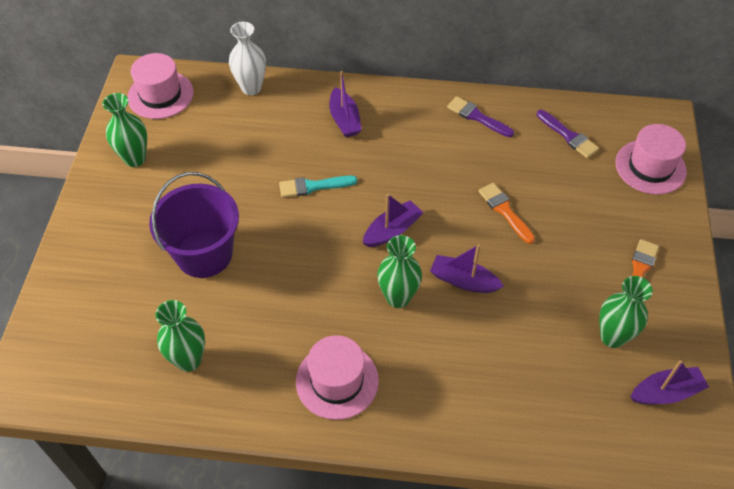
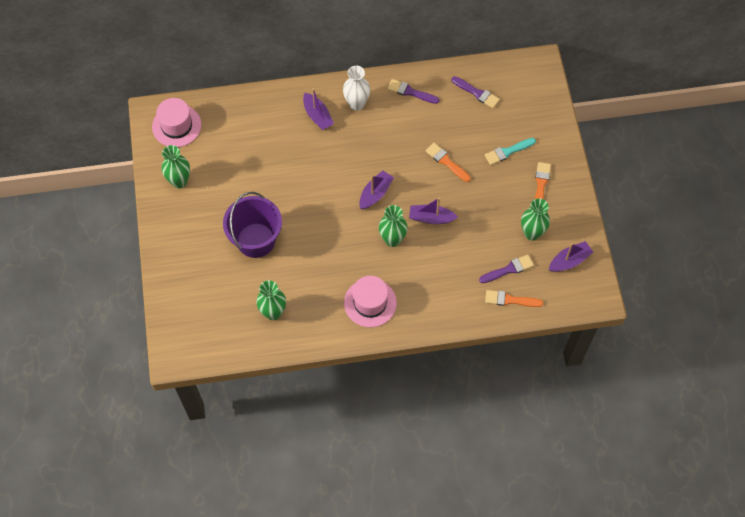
camera: 15 degrees left, 10 degrees up
(251, 88) = (241, 105): white vase -> white vase (356, 104)
(313, 186) = (312, 173): turquoise brush -> turquoise brush (507, 152)
(558, 430) = (510, 300): none -> orange brush
(565, 382) = (509, 269): none -> purple brush
(650, 167) = (536, 105): pink hat -> none

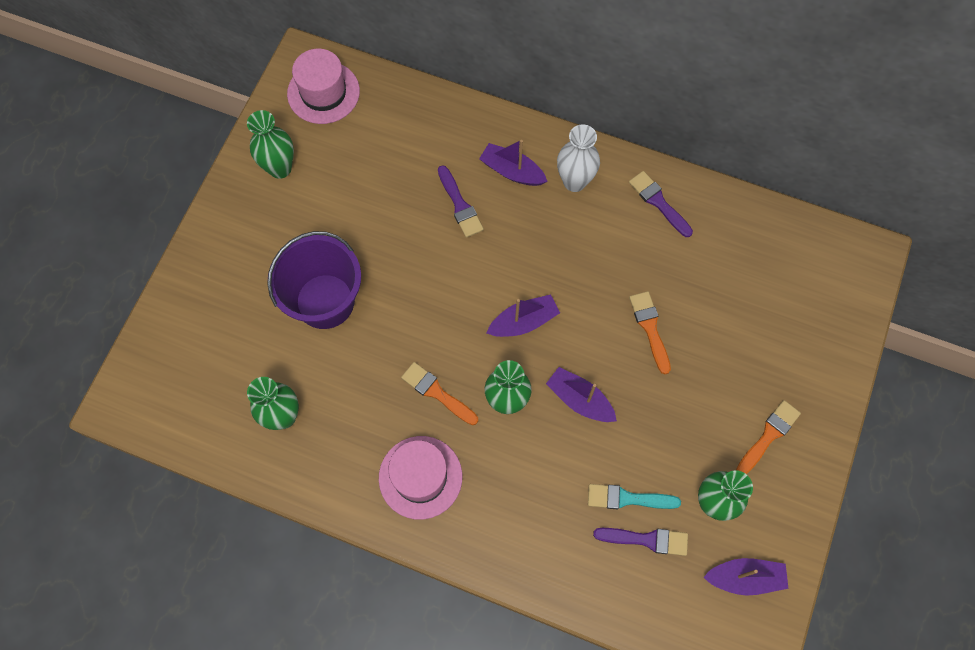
camera: 30 degrees right, 5 degrees up
(317, 116) = (512, 171): purple boat -> purple boat turned 120 degrees clockwise
(477, 93) = (752, 251): purple brush -> purple brush (460, 205)
(507, 152) = (747, 360): turquoise brush -> turquoise brush (627, 498)
(510, 300) = (621, 588): orange brush -> orange brush (437, 392)

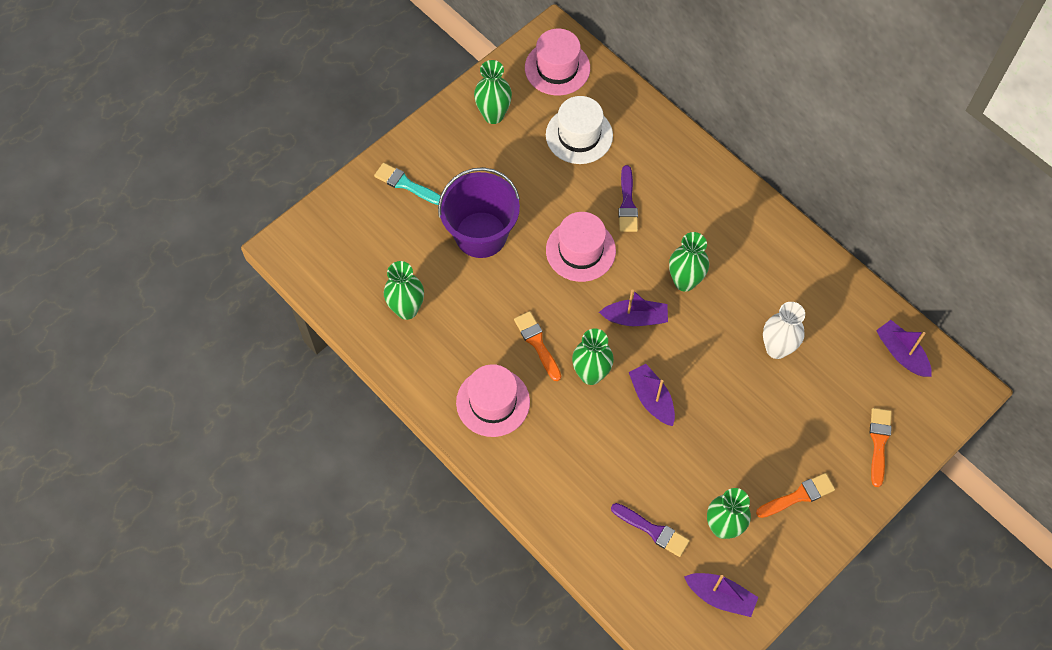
camera: 25 degrees right, 5 degrees down
(378, 154) = (579, 135): none -> white hat
(435, 274) = (580, 250): none -> pink hat
(512, 171) = (685, 194): purple boat -> purple boat (901, 353)
(554, 262) = (684, 281): none -> green vase
(574, 181) = (734, 223): white vase -> white vase (776, 348)
(627, 498) = (653, 492): turquoise brush -> turquoise brush (406, 184)
(650, 328) = (740, 368): orange brush -> orange brush (879, 442)
(658, 202) = (799, 269): purple brush -> none

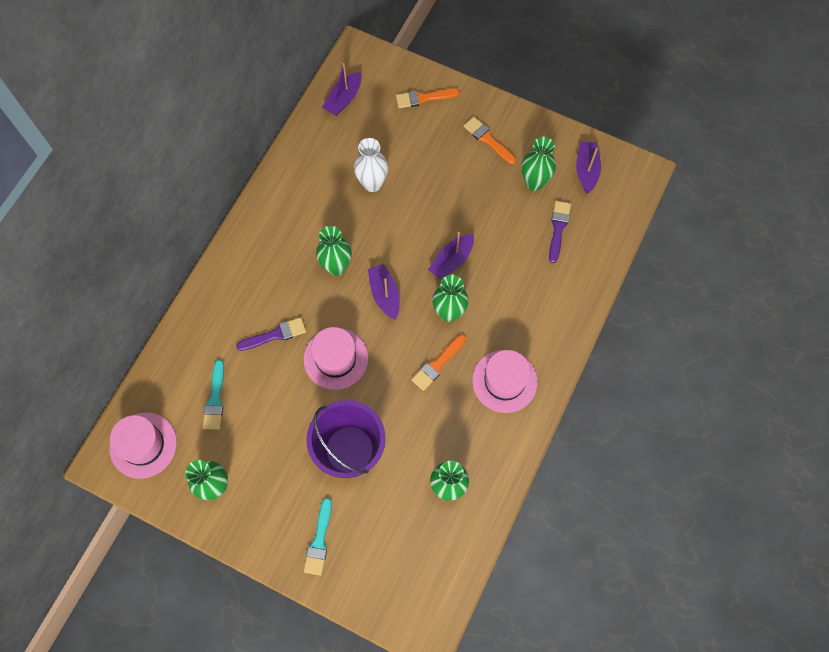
camera: 110 degrees left, 5 degrees up
(579, 135) = (215, 399): white hat -> turquoise brush

